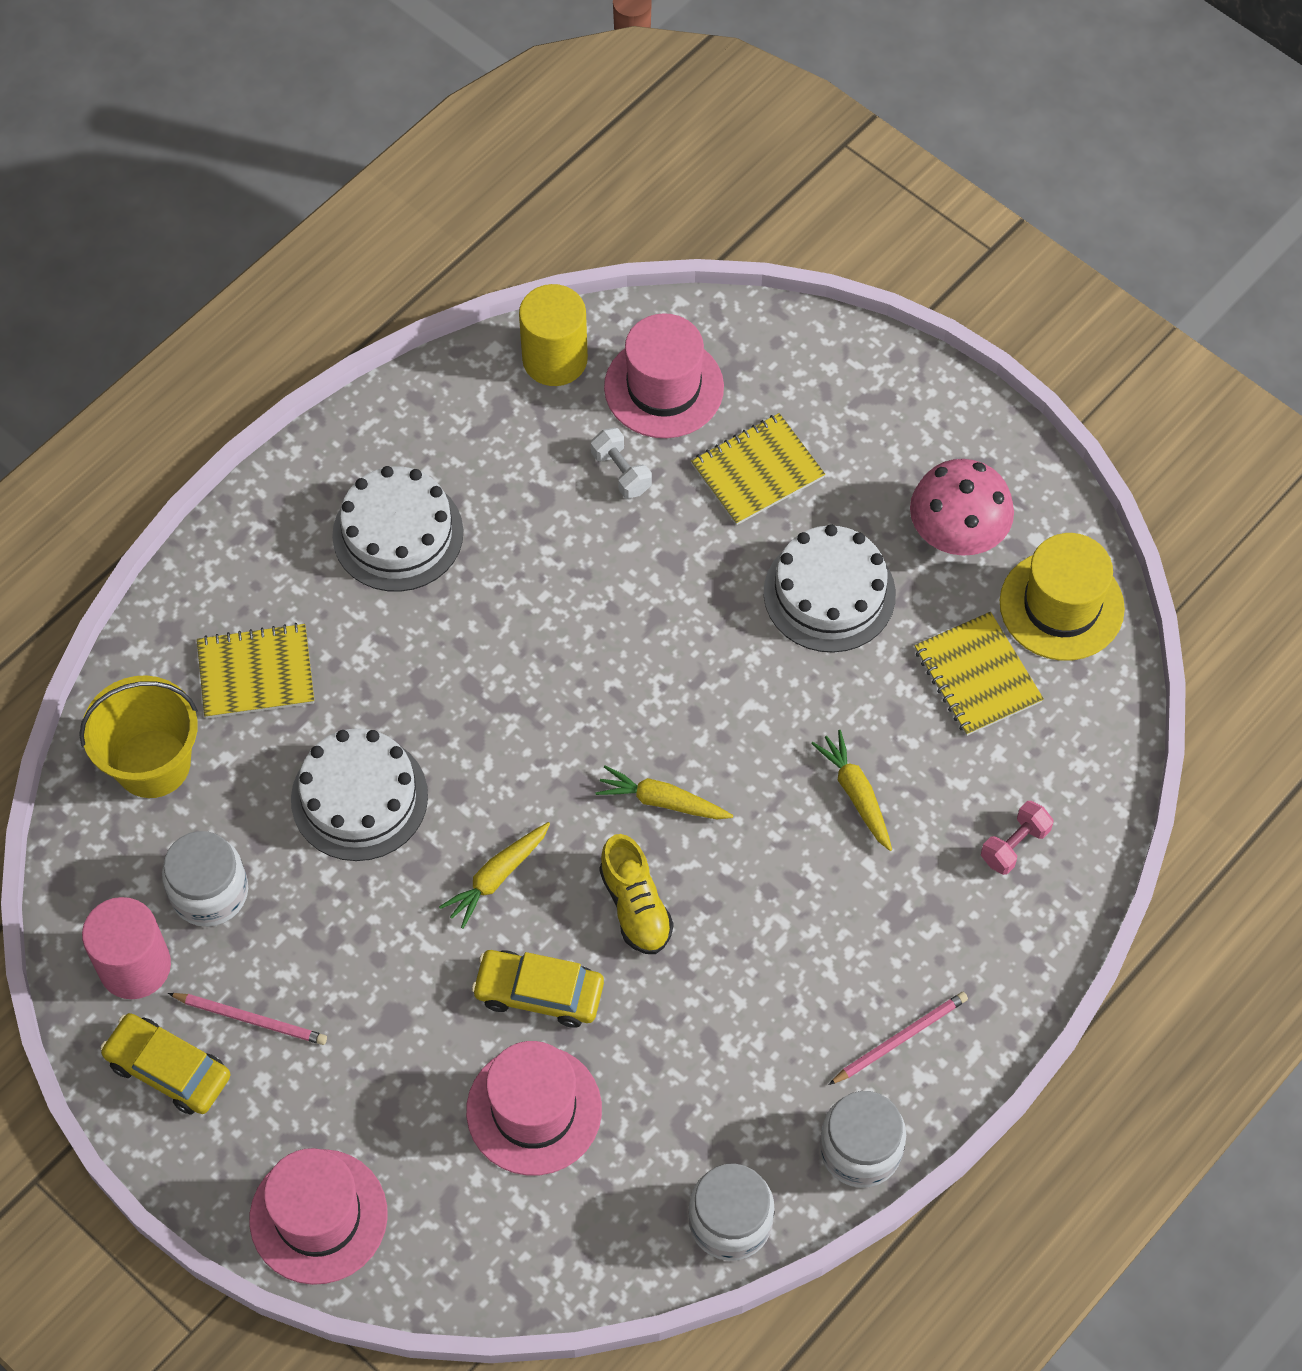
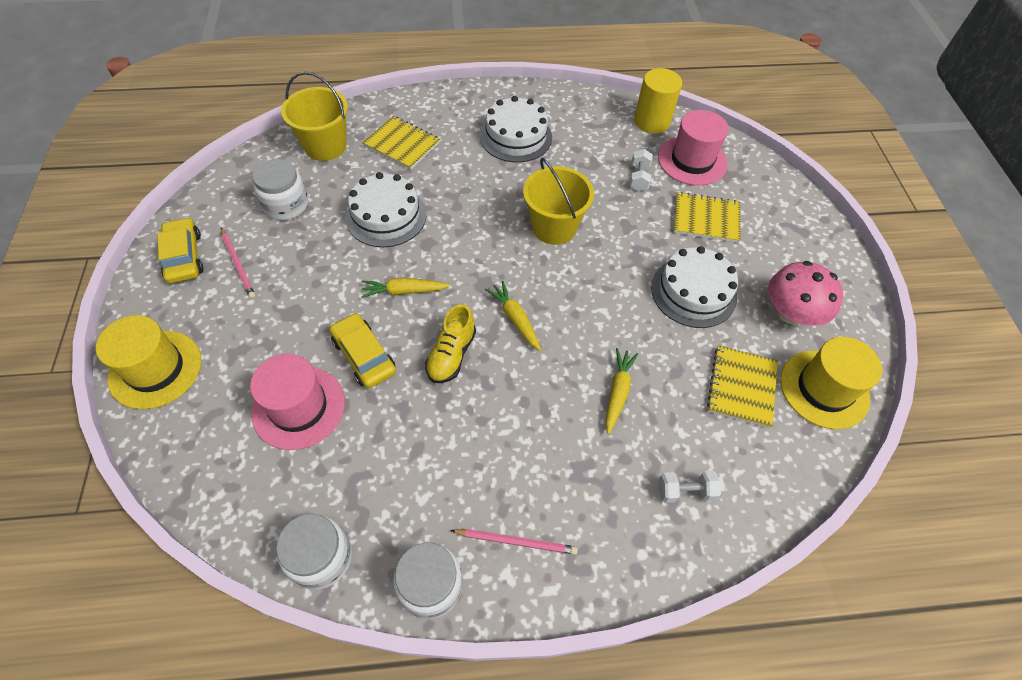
camera: 40 degrees right, 5 degrees down
(135, 966) = (225, 209): pink cylinder -> none
(318, 1216) = (155, 369): pink hat -> yellow hat
(586, 637) = (554, 227): none -> yellow bucket
(1014, 845) = (685, 491): pink dumbbell -> white dumbbell

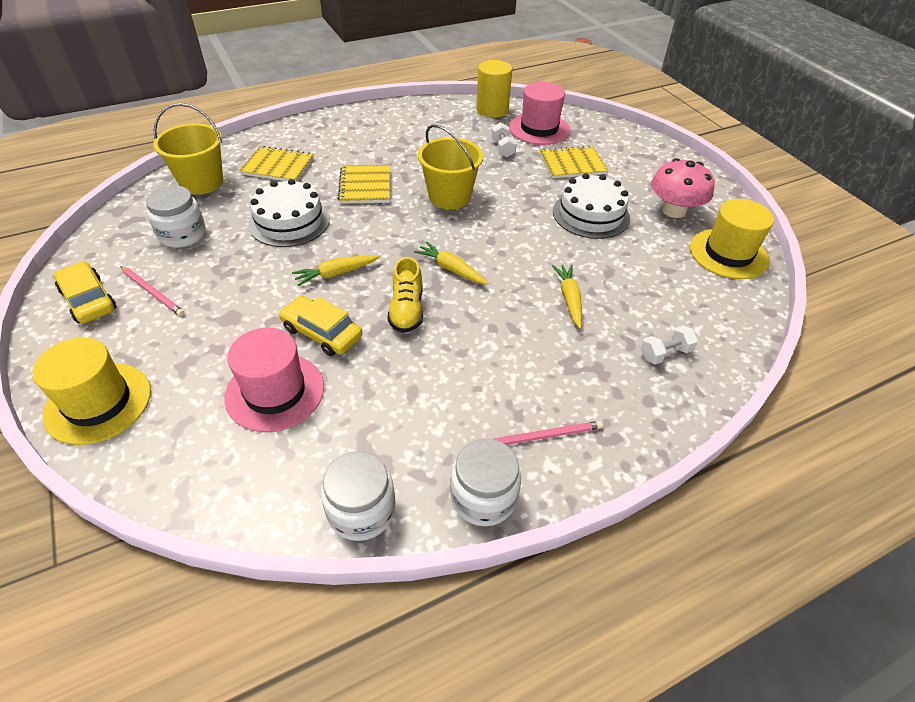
camera: 20 degrees left, 10 degrees down
(516, 136) = (381, 141): white cake -> none
(742, 387) = (666, 269): yellow notebook -> yellow notebook (365, 186)

